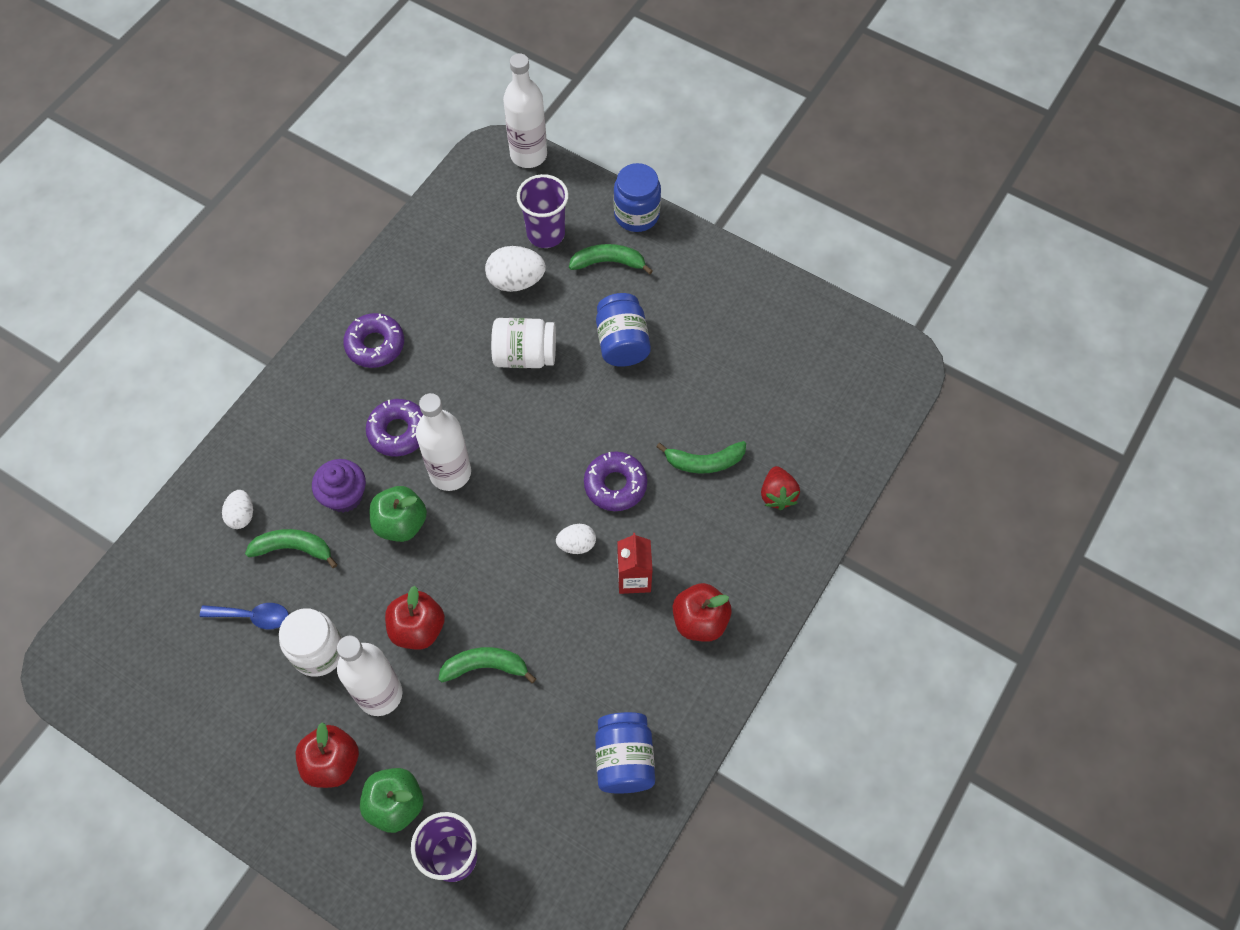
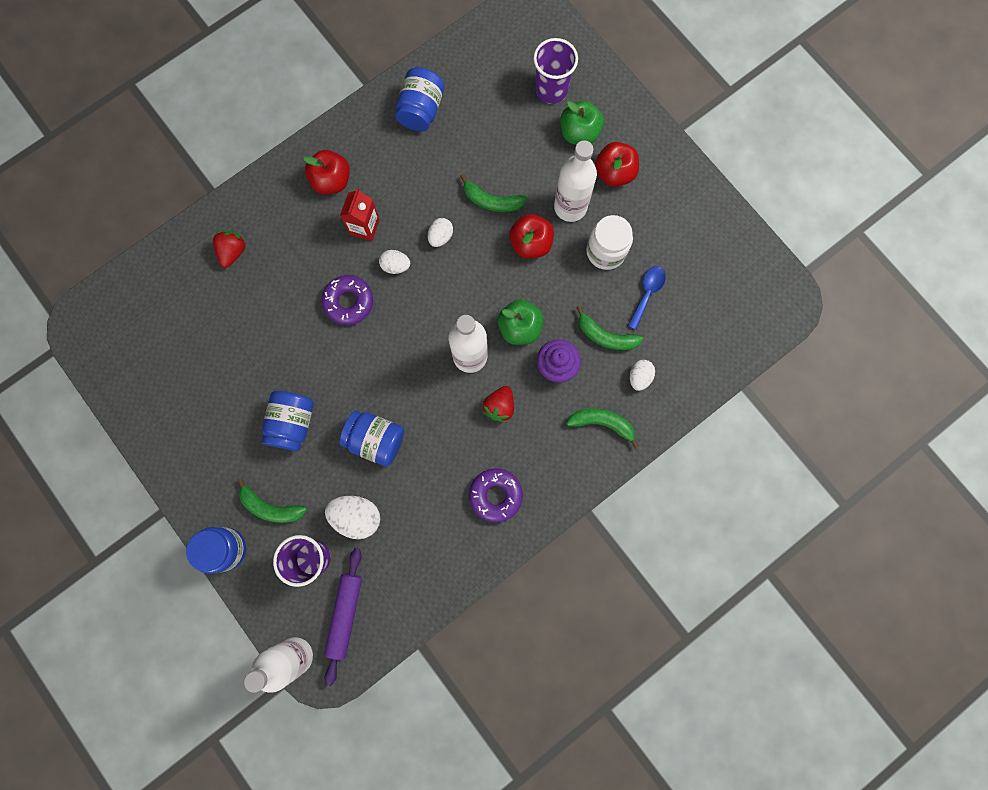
camera: 160 degrees left, 15 degrees up
(253, 616) = (647, 293): blue spoon -> blue spoon turned 90 degrees clockwise
(398, 431) = (499, 406): purple donut -> red strawberry
(493, 199) = (345, 614): none -> purple rolling pin
(525, 355) = (376, 440): white jar -> blue jar
(534, 598) = (440, 237): none -> white egg
(704, 462) = (274, 297): green banana -> green banana (602, 423)

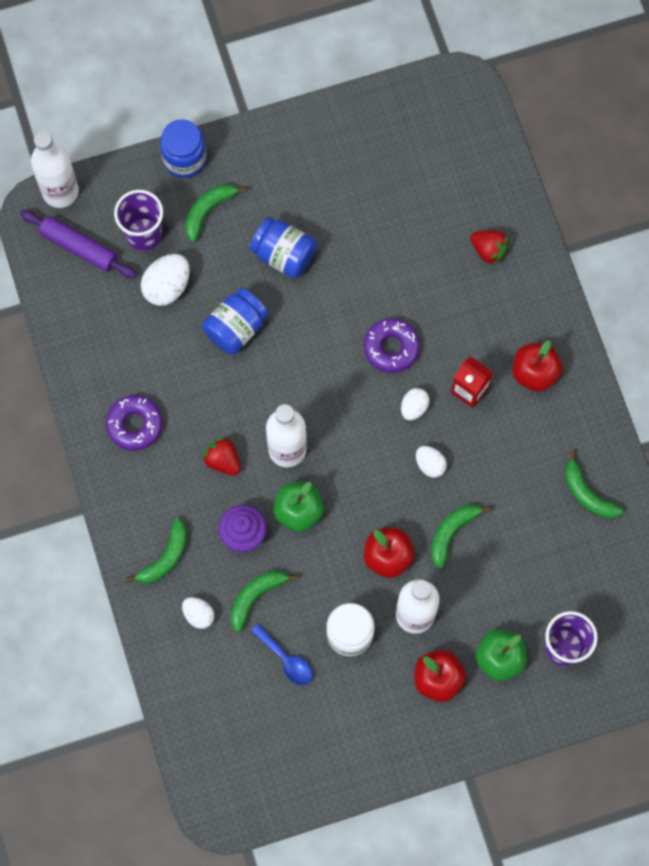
camera: 110 degrees right, 5 degrees down
(421, 110) = (587, 494): blue jar -> green banana

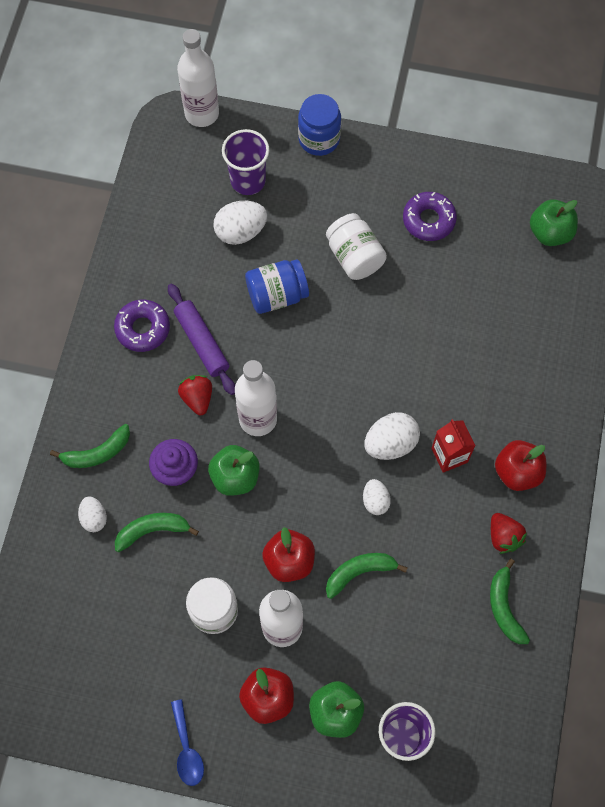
camera: 30 degrees right, 5 degrees down
(79, 247) = (188, 164): purple rolling pin -> purple rolling pin (202, 342)
(208, 211) = (313, 189): green banana -> none
(284, 255) = (354, 257): blue jar -> white jar
(286, 659) = (144, 601): blue spoon -> blue spoon (187, 749)
(391, 348) = (401, 382): purple donut -> purple donut (428, 220)
(414, 407) = (390, 443): white egg -> white egg, size x1.64
(443, 139) = (550, 233): none -> green apple
(488, 250) = (536, 345): red strawberry -> red strawberry (503, 537)

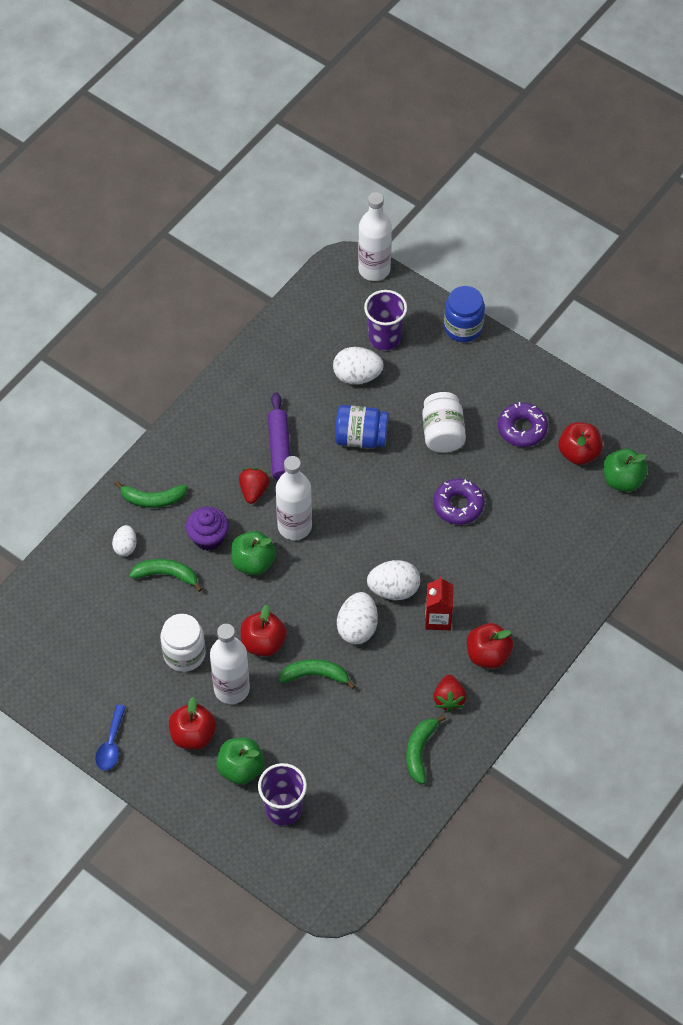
camera: 25 degrees right, 10 degrees down
(143, 328) = (237, 420): purple donut -> purple donut (458, 505)
(375, 501) = (357, 627): white egg -> white egg, size x1.64
(495, 223) = (578, 453): none -> red apple

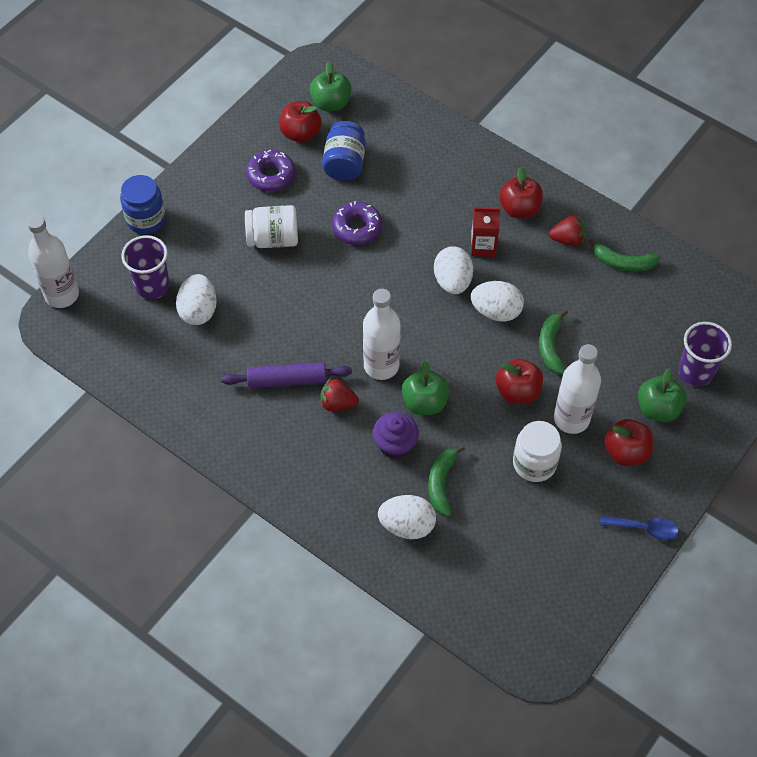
camera: 90 degrees left, 0 degrees up
(125, 546) = (407, 525): white egg -> white egg, size x1.64
(152, 499) = (347, 501): green banana -> none
(361, 437) = (275, 308): blue jar -> blue jar (344, 163)

